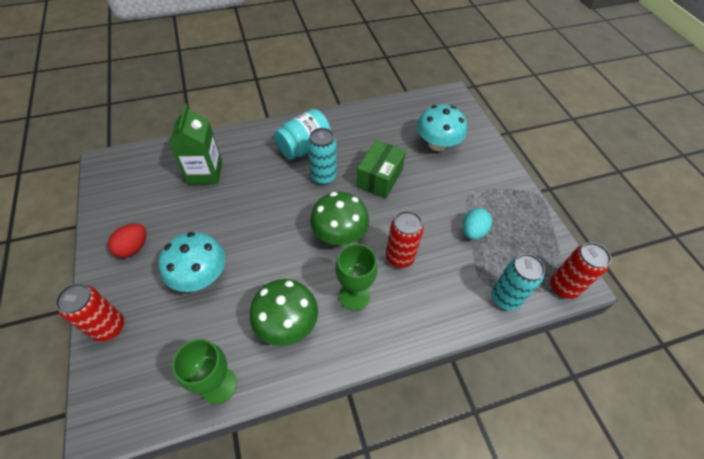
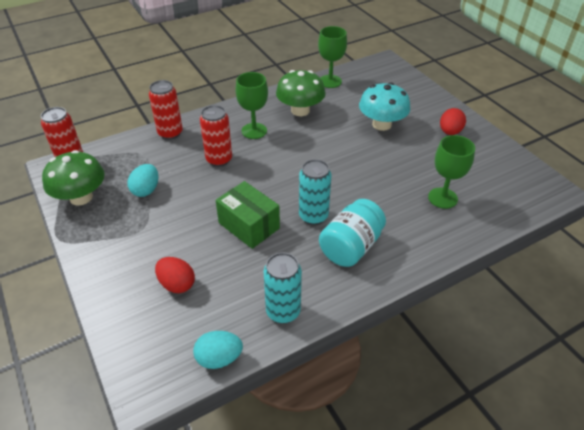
camera: 170 degrees right, 10 degrees down
(109, 327) = (421, 93): red can -> red can (170, 133)
(205, 172) = (442, 198): green carton -> green goblet
(339, 234) = (278, 168): green mushroom -> green mushroom (81, 197)
(379, 178) = (249, 225): green box -> green box turned 60 degrees counterclockwise
(410, 100) = (219, 358): none -> turquoise egg
(437, 144) = (177, 284): turquoise mushroom -> red egg
(505, 298) = (127, 147): turquoise can -> turquoise can (283, 311)

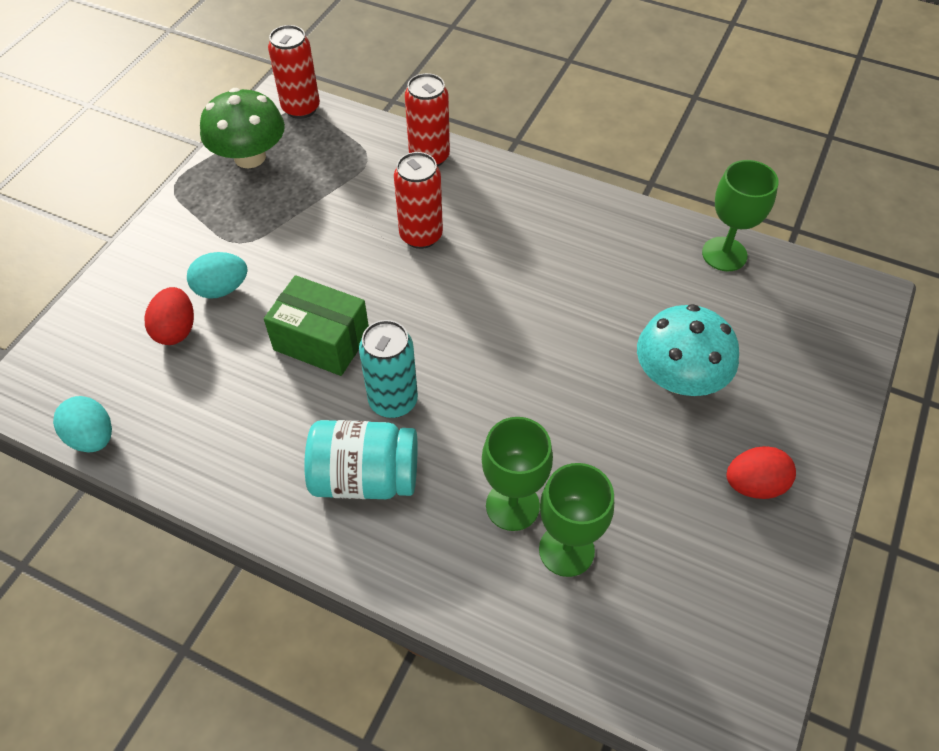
camera: 55 degrees right, 10 degrees up
(146, 190) = (306, 203): turquoise egg -> turquoise egg (222, 289)
(249, 225) = (321, 341): green box -> green box turned 75 degrees counterclockwise
(254, 131) = (513, 236): green goblet -> green goblet (512, 506)
(283, 311) = (199, 461): turquoise can -> none
(300, 110) = (611, 259): green mushroom -> none

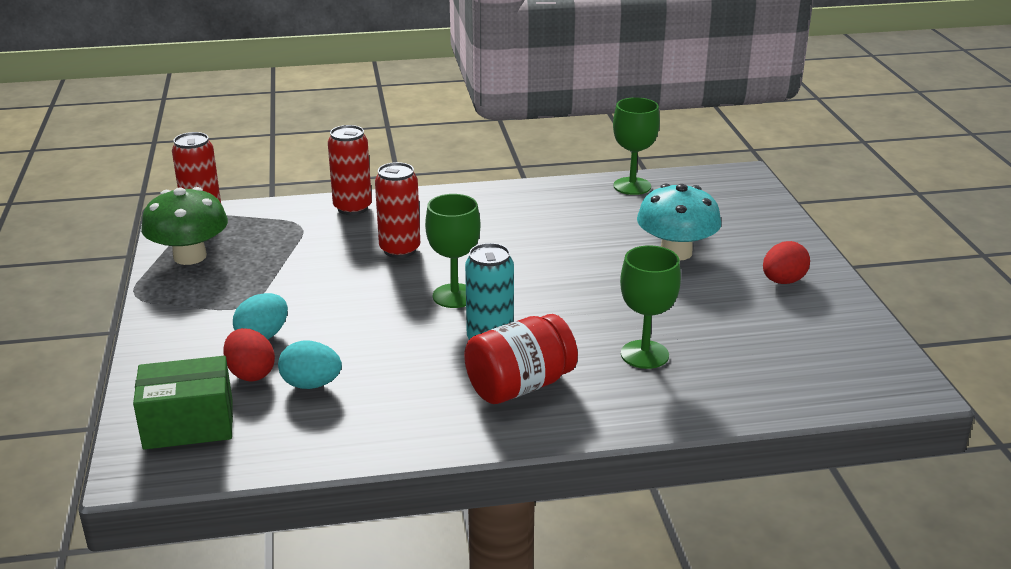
camera: 35 degrees left, 25 degrees down
(92, 437) = (252, 463): turquoise egg -> turquoise egg (311, 384)
(321, 341) = (390, 331): green box -> green box (188, 424)
(365, 477) = (520, 386): turquoise jar -> red jar
(566, 550) = (707, 359): green goblet -> green goblet (454, 296)

